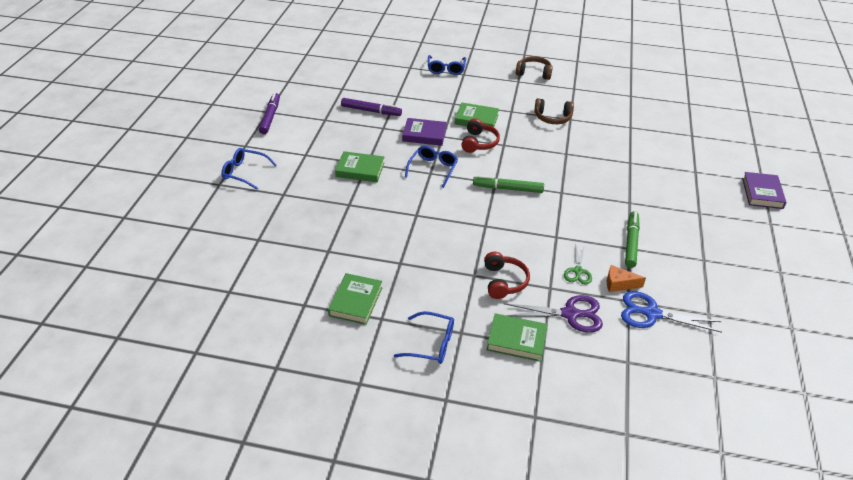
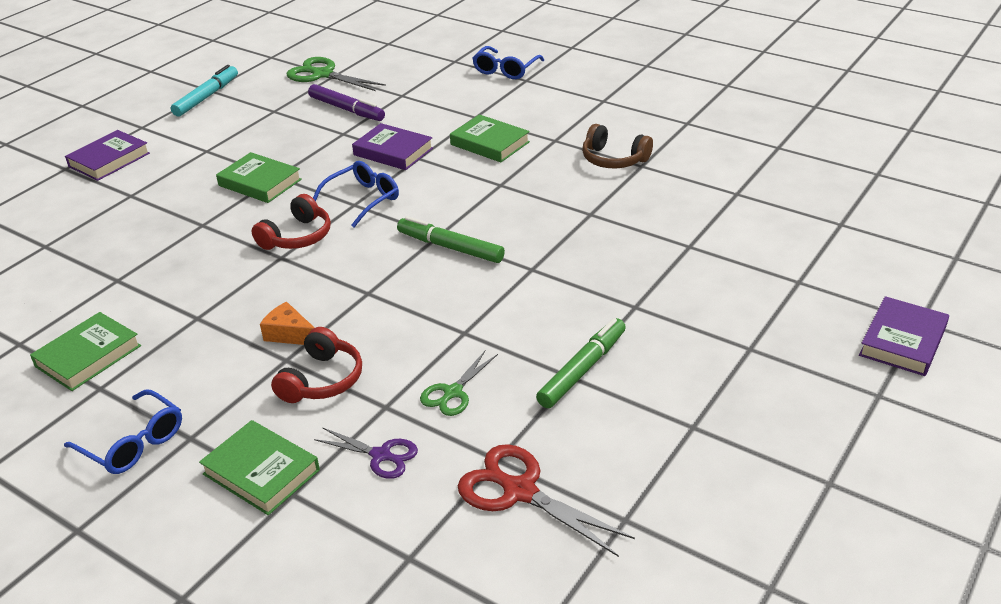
camera: 25 degrees right, 5 degrees down
(244, 173) = (109, 160): blue glasses -> purple book
(270, 117) = (206, 97): purple marker -> turquoise marker
(334, 89) = (323, 74): none -> green scissors
(479, 143) = (464, 175): red headphones -> red headphones (297, 237)
(534, 73) = (639, 93): brown headphones -> none
(570, 314) = (381, 455): purple scissors -> purple scissors, size x0.62
(619, 284) = (505, 429): orange cheese -> orange cheese (290, 334)
(651, 314) = (520, 491): blue scissors -> red scissors

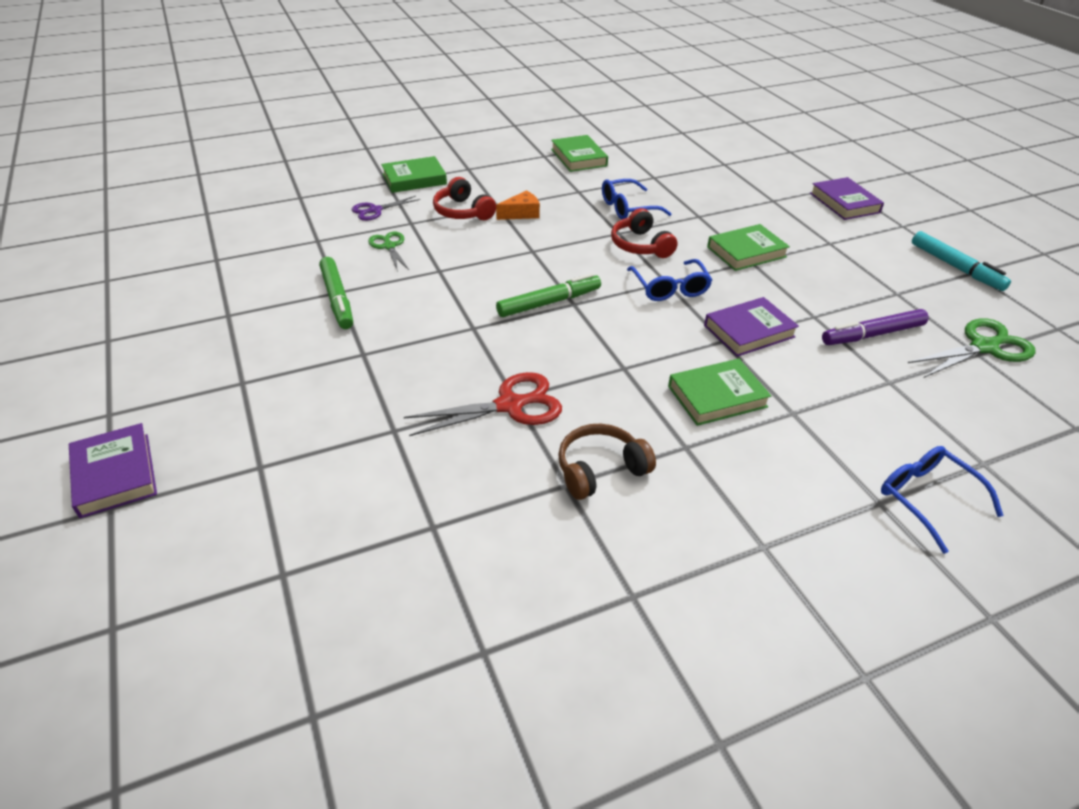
camera: 120 degrees right, 5 degrees up
(133, 443) = (485, 156): blue glasses -> blue glasses (627, 208)
(520, 491) = (285, 238): red scissors -> red scissors (510, 405)

